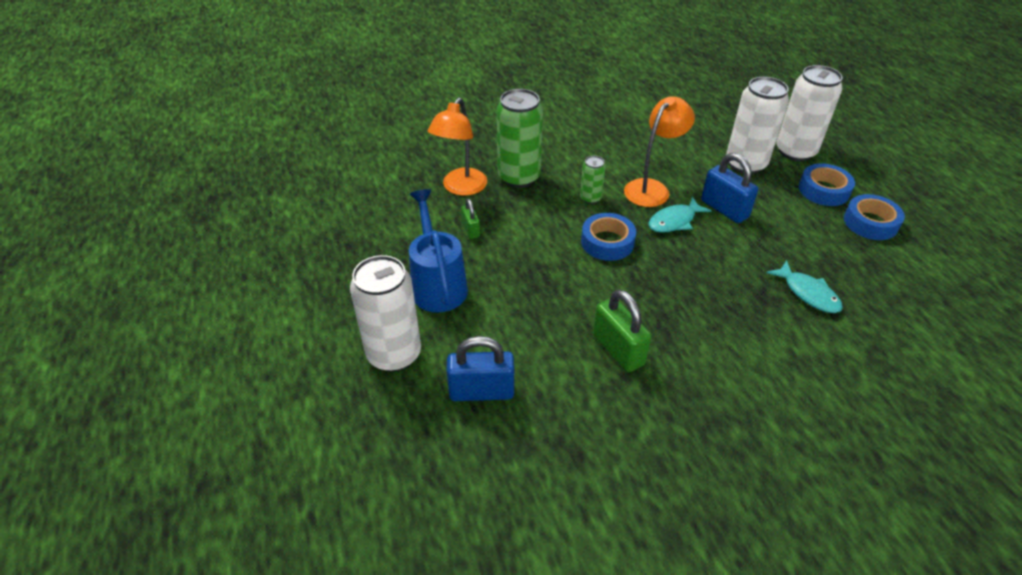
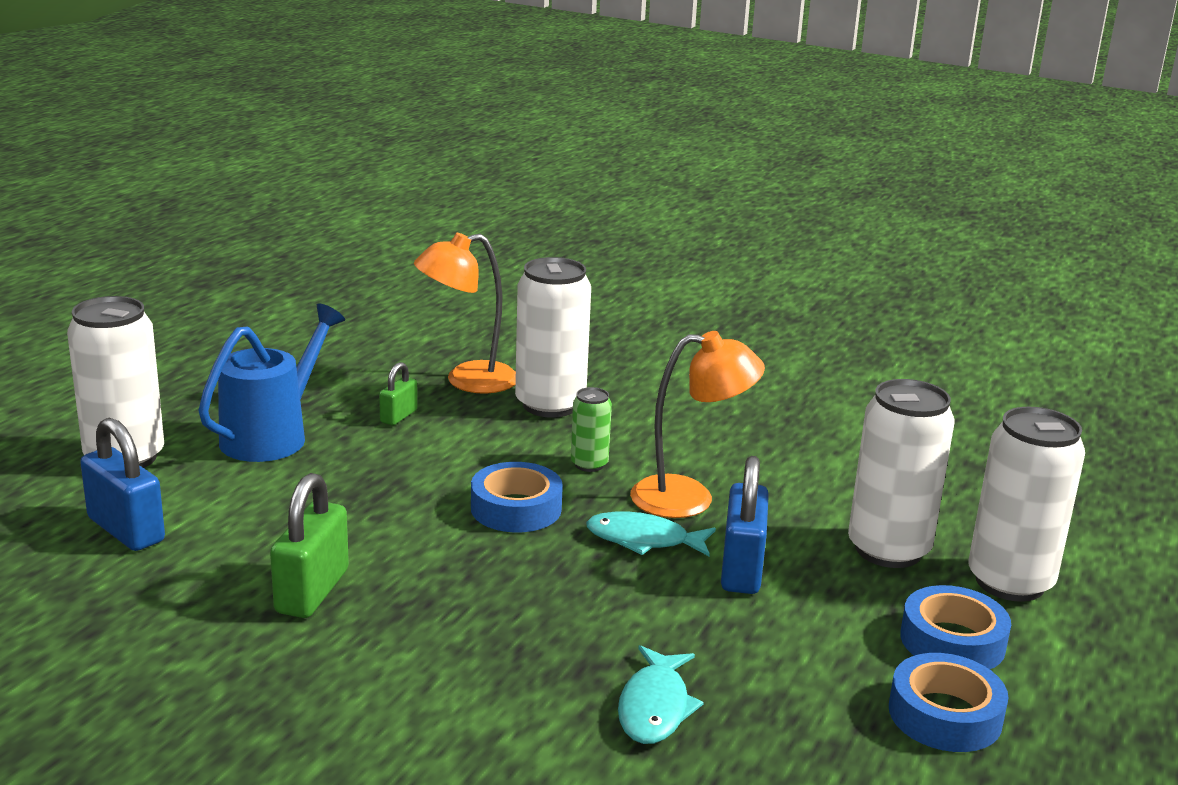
camera: 45 degrees right, 20 degrees down
(519, 177) = (550, 405): green can -> white can

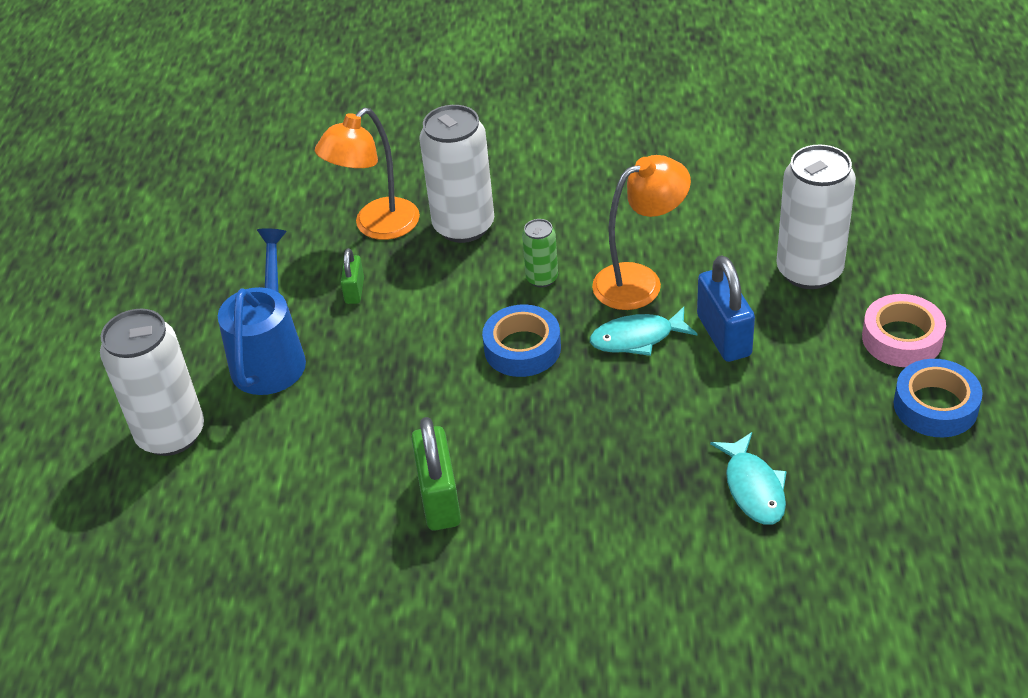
camera: 20 degrees left, 20 degrees up
(126, 530) = (243, 506): blue padlock -> none
(952, 641) = (902, 338): blue tape -> pink tape
(1010, 582) = (905, 266): white can -> none

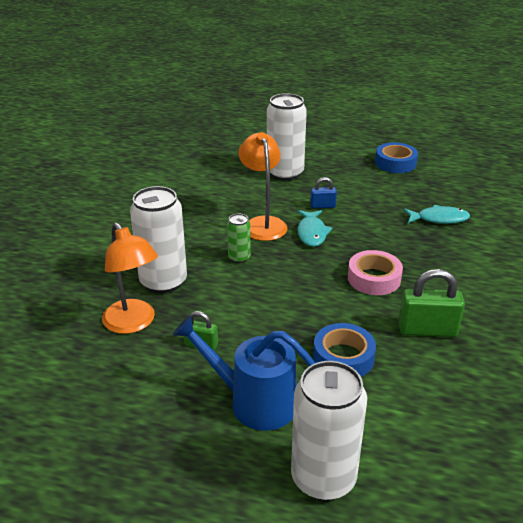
camera: 80 degrees left, 10 degrees down
(522, 348) = (301, 275): blue tape -> blue tape (343, 357)
(723, 335) = (322, 206): blue padlock -> blue padlock, size x0.56
(902, 338) = (347, 161): pink tape -> pink tape (374, 278)

